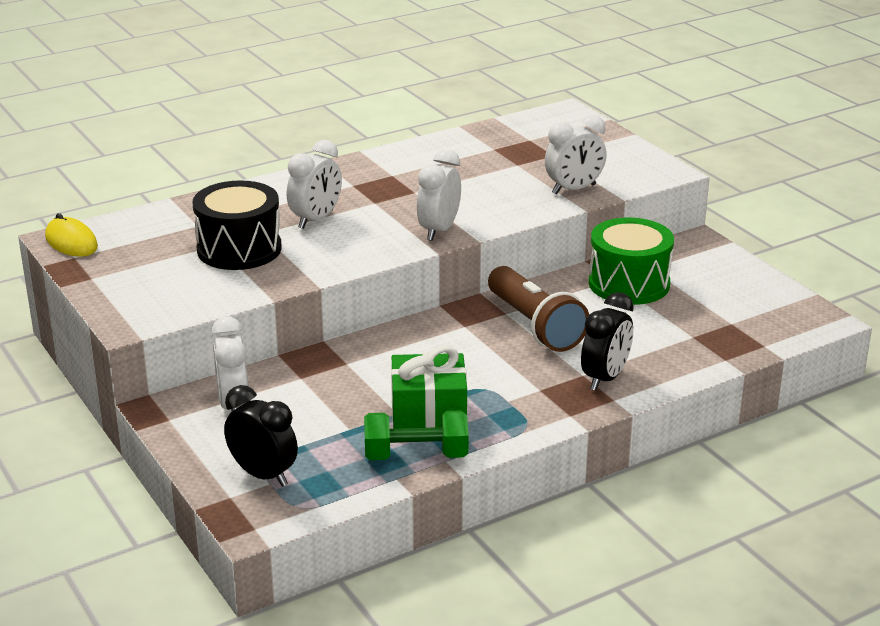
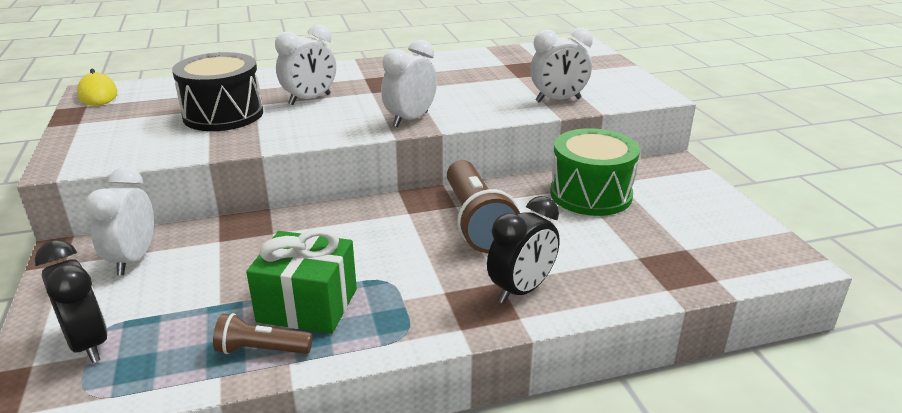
camera: 15 degrees right, 0 degrees up
(416, 456) = (261, 350): green dumbbell -> brown flashlight

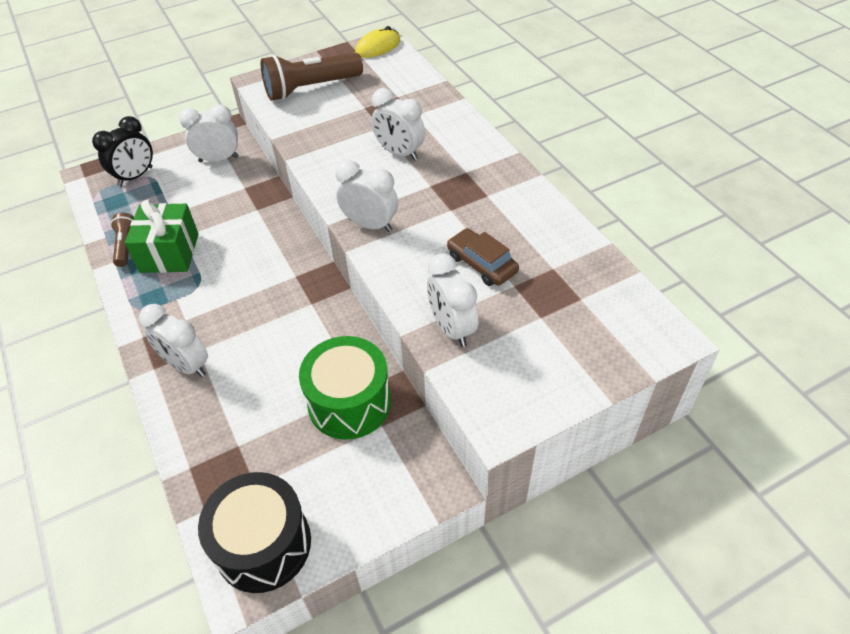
camera: 80 degrees right, 20 degrees up
(223, 115) = (354, 118): black drum -> black drum (263, 544)
(477, 222) = (285, 322): brown flashlight -> brown flashlight (311, 88)
(488, 84) = (482, 264): none -> brown car
(521, 290) = (187, 365): black clock -> white clock

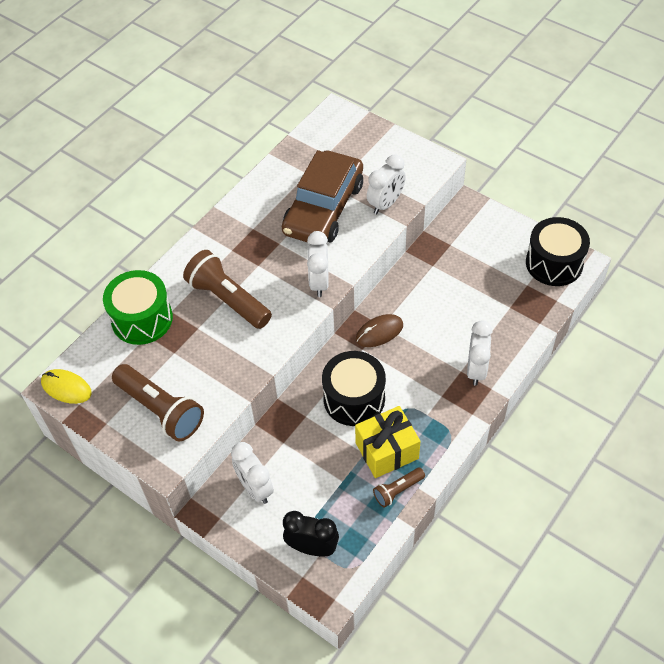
camera: 115 degrees left, 5 degrees up
(169, 253) = (387, 451): green gift -> yellow gift
(244, 249) = (354, 399): none -> black drum
(304, 298) = (379, 332): none -> brown mouse
(349, 402) = (445, 266): green drum -> green drum (142, 319)
(399, 153) = (228, 300): white clock -> brown flashlight
(482, 264) = (323, 208): brown car -> brown car, size x2.07

